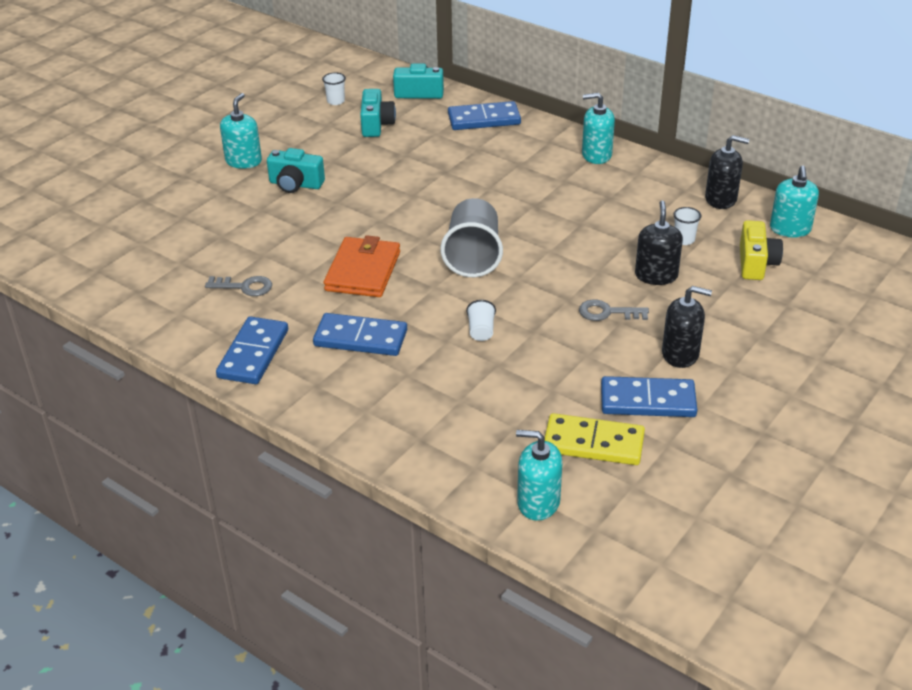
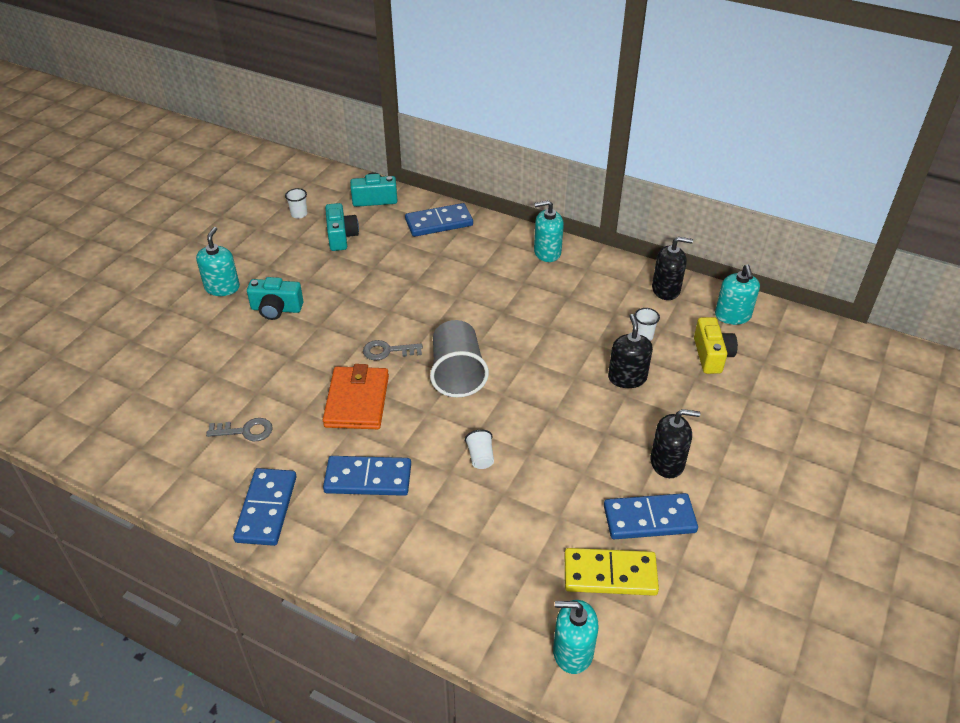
camera: 10 degrees left, 5 degrees up
(608, 312) = (592, 423): grey key -> grey key (388, 351)

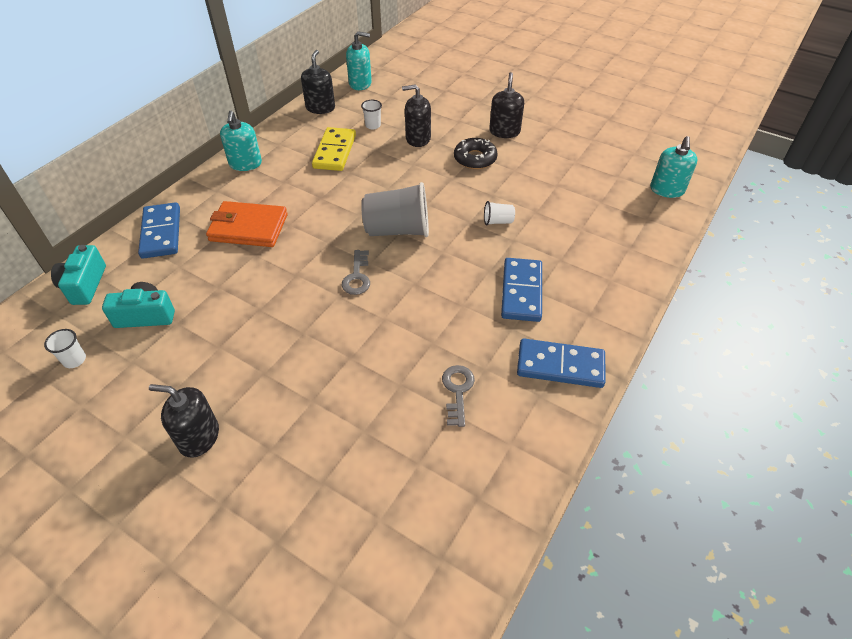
camera: 85 degrees left, 5 degrees up
(222, 287) = (199, 437): turquoise soap dispenser -> black soap dispenser
(276, 309) = (262, 374): turquoise camera -> none
(357, 401) = (424, 300): orange wallet -> orange wallet (248, 228)
(598, 433) = (475, 159): none -> black donut
(610, 574) = (603, 167): yellow domino -> yellow domino (335, 152)
(649, 519) = (555, 145): blue domino -> none
(712, 355) = (401, 98): yellow camera -> none

